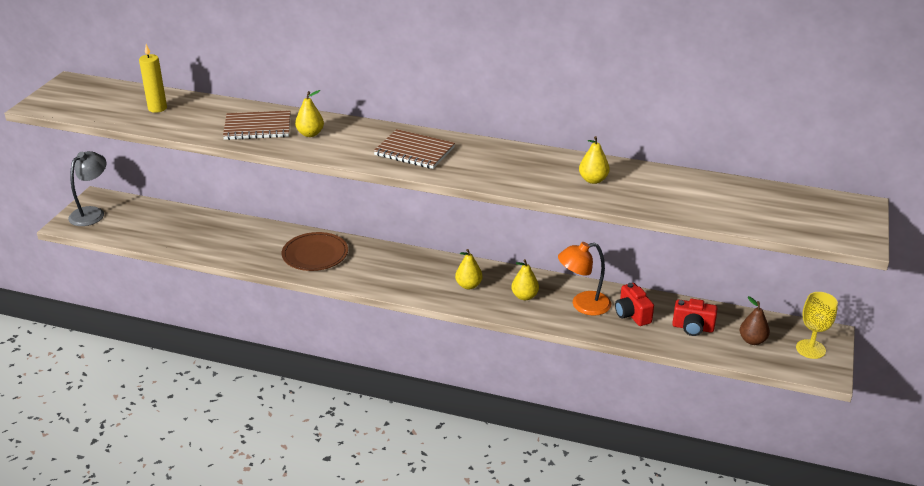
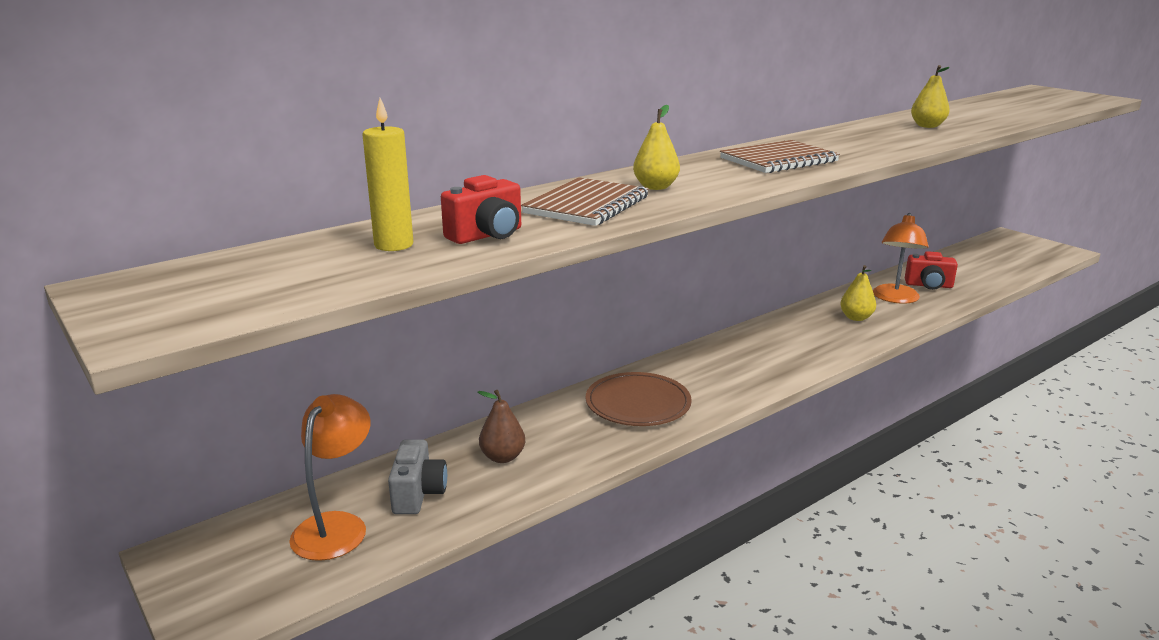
camera: 55 degrees left, 10 degrees down
(92, 213) = (223, 574): grey lamp -> none
(139, 221) = (336, 526): none -> orange lamp
(177, 229) = (418, 494): none -> grey camera
(468, 285) = (808, 337): yellow pear -> none
(692, 328) = (968, 271): red camera -> red camera (487, 235)
(752, 340) = (1002, 258): brown pear -> brown pear (502, 457)
(810, 349) = (1027, 246): yellow goblet -> none

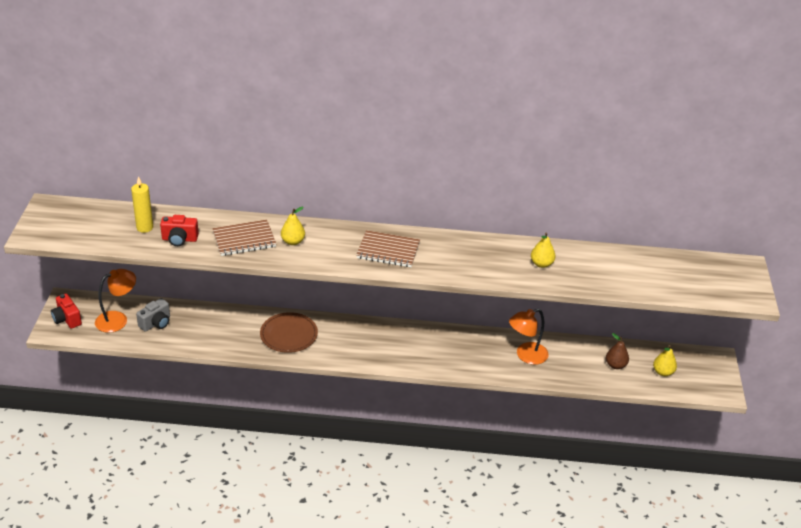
camera: 40 degrees right, 15 degrees up
(502, 457) = (203, 326): brown pear -> brown pear (615, 365)
(856, 318) = (477, 353): yellow pear -> yellow pear (663, 372)
(928, 285) = (566, 359): red camera -> red camera (67, 319)

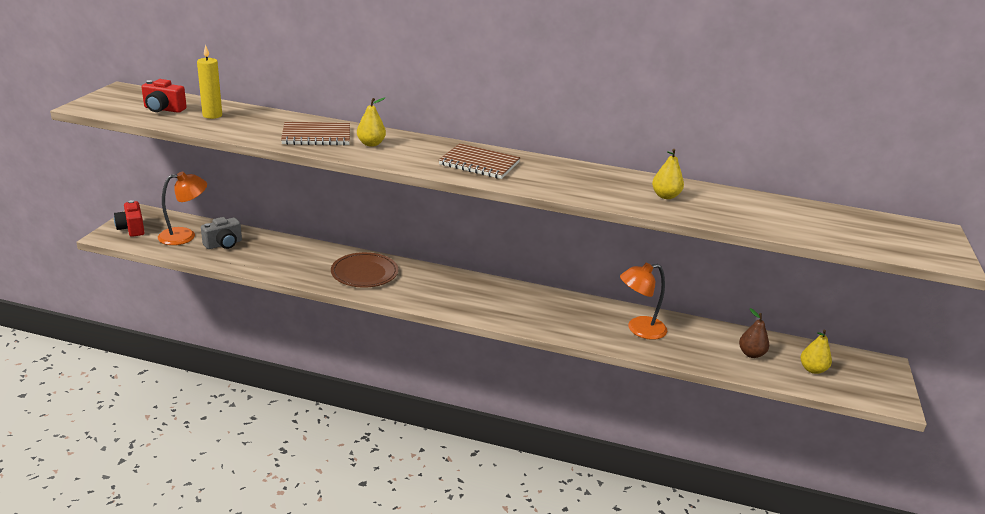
camera: 10 degrees right, 10 degrees down
(179, 239) = (244, 127): red camera -> red camera (163, 109)

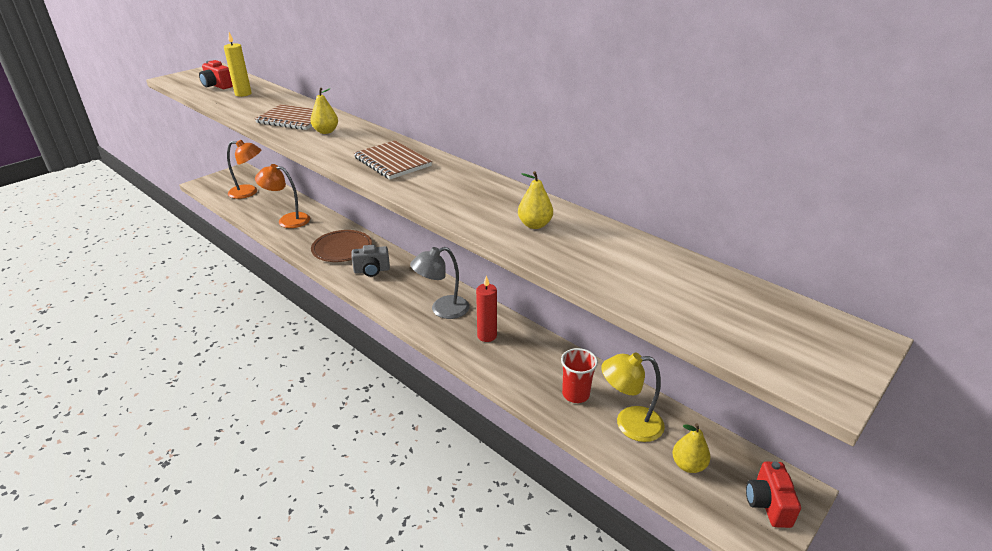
camera: 30 degrees right, 5 degrees up
(132, 229) = (221, 181): red camera -> red camera (768, 504)
(223, 244) = (267, 204): grey camera -> grey camera (372, 270)
(523, 306) = (442, 309): none -> grey lamp
(584, 318) = (487, 336): none -> red candle
(639, 329) = (531, 362): orange lamp -> orange lamp (288, 220)
(695, 344) = (575, 394): none -> red cup
(751, 354) = (629, 424): brown pear -> yellow lamp

